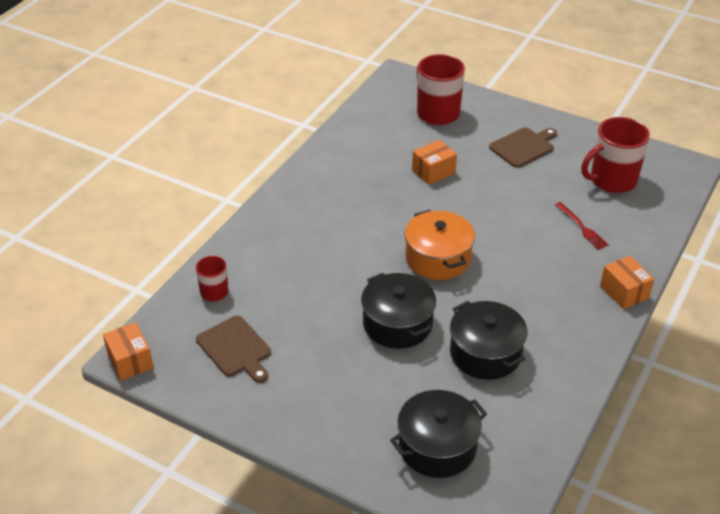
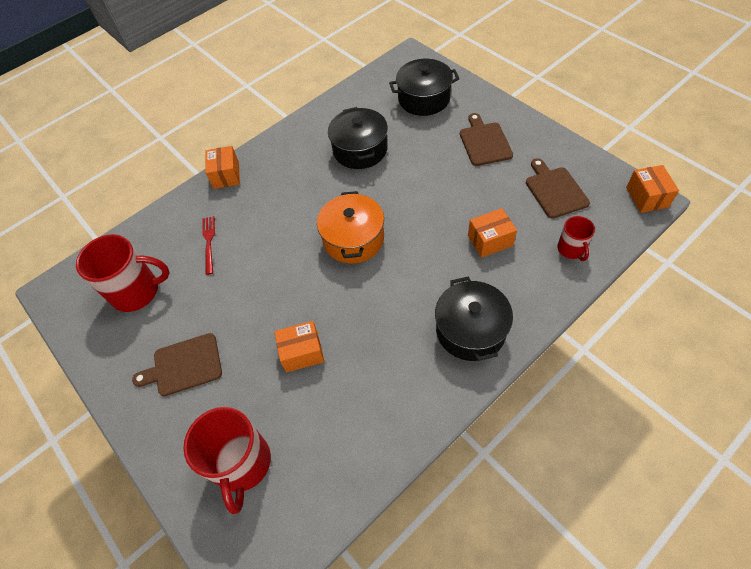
camera: 155 degrees left, 15 degrees up
(297, 283) = (490, 240): none -> orange box
(332, 394) = (484, 142): none -> brown cutting board
(397, 324) = (415, 185): black pot -> black pot (470, 330)

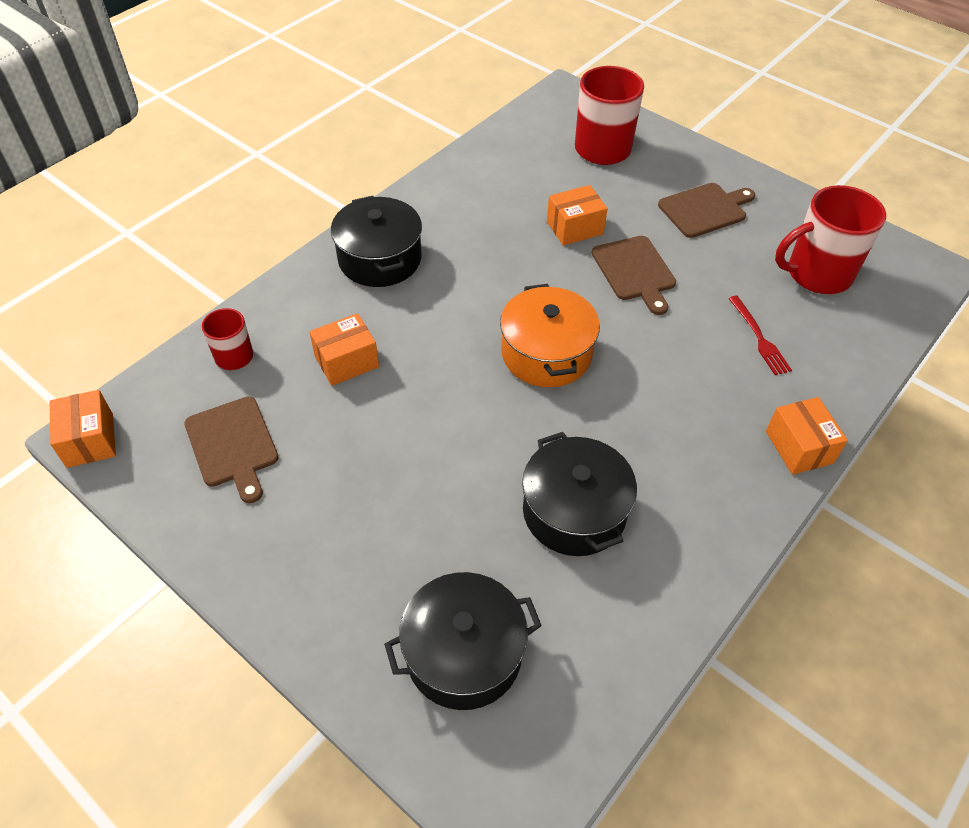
camera: 165 degrees right, 5 degrees down
(484, 142) = (340, 539): brown cutting board -> brown cutting board (635, 271)

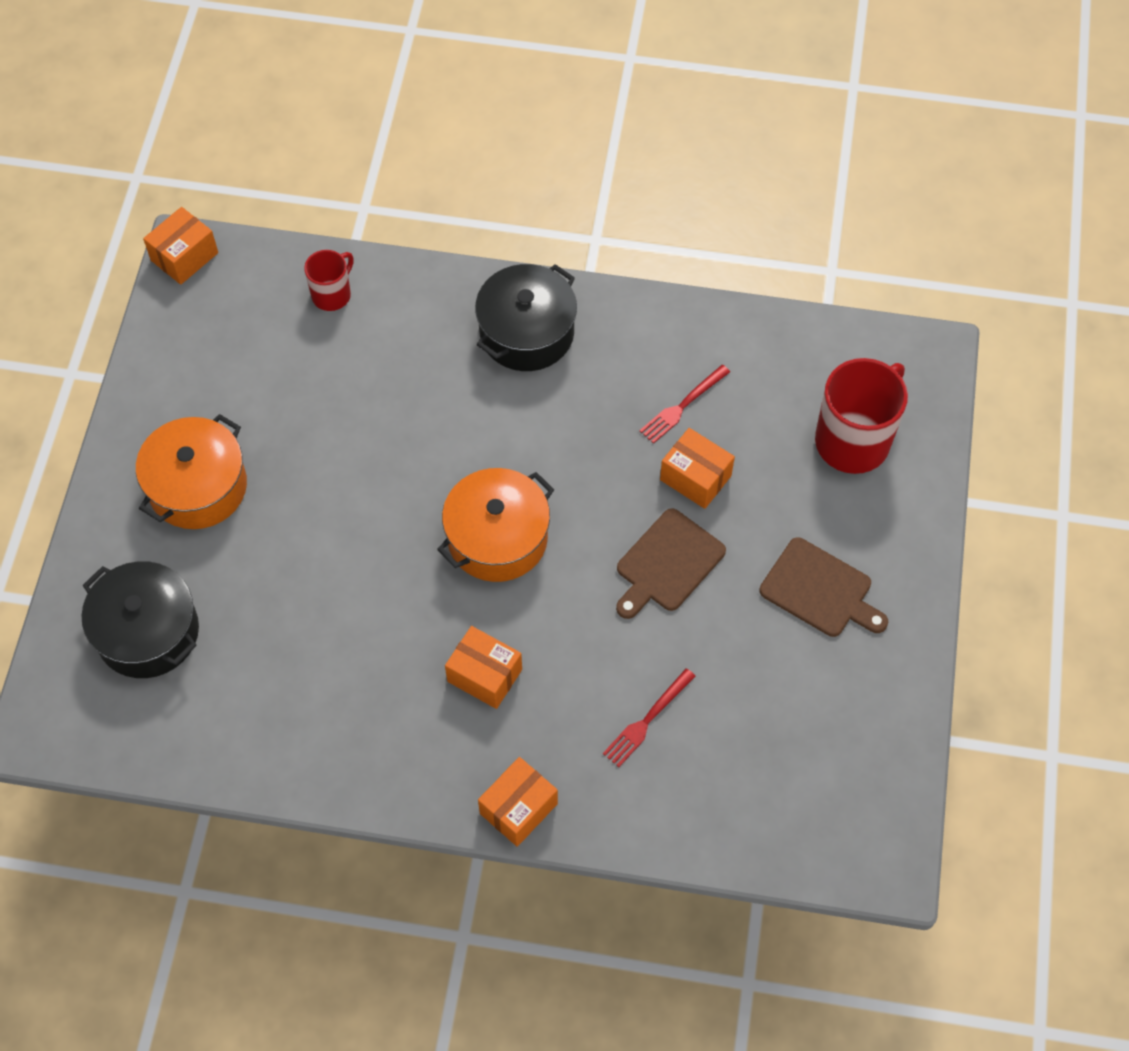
camera: 60 degrees right, 10 degrees up
(233, 445) = (240, 357): brown cutting board -> none
(338, 538) = (198, 487): none -> orange pot
(346, 361) = (381, 383): orange box -> orange box (484, 675)
(511, 209) = (682, 406): none -> red fork
(574, 511) = (327, 648): black pot -> none
(817, 274) = (790, 744): red mug -> none

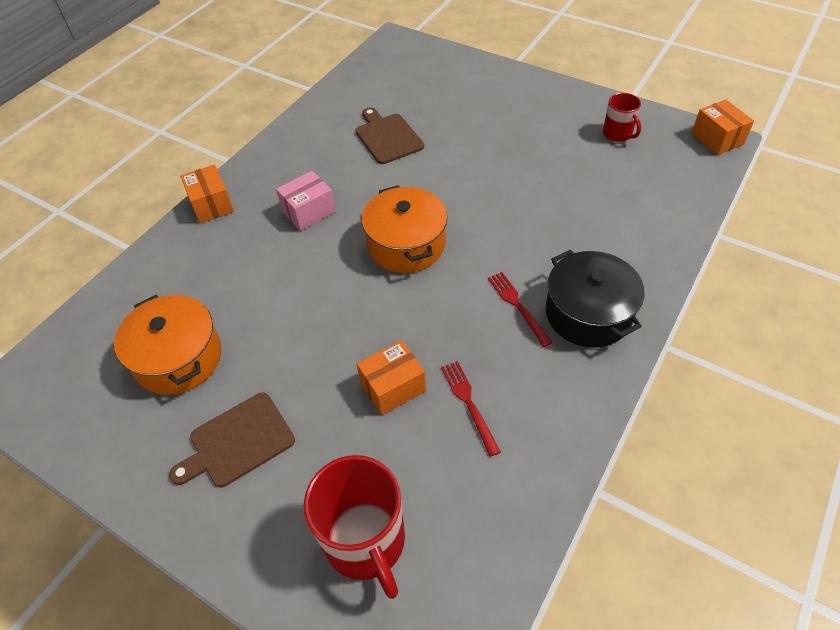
camera: 115 degrees right, 10 degrees down
(148, 632) = (429, 82): black pot -> none
(198, 487) = (519, 115): orange pot -> orange pot (178, 358)
(332, 294) = (662, 205): red mug -> red mug (618, 134)
(484, 675) = (308, 211): orange box -> pink box
(647, 720) = (217, 286): red fork -> red fork (517, 306)
(667, 564) = (327, 339): brown cutting board -> brown cutting board (387, 137)

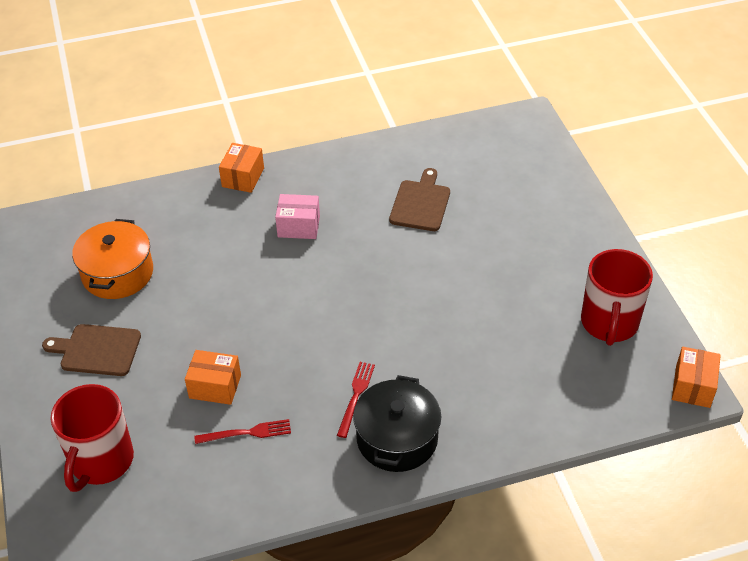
camera: 40 degrees right, 5 degrees down
(406, 244) = (335, 297): orange pot -> none
(469, 403) = (247, 433): red fork -> red fork turned 60 degrees clockwise
(618, 134) = (609, 323): red mug -> red mug, size x1.84

